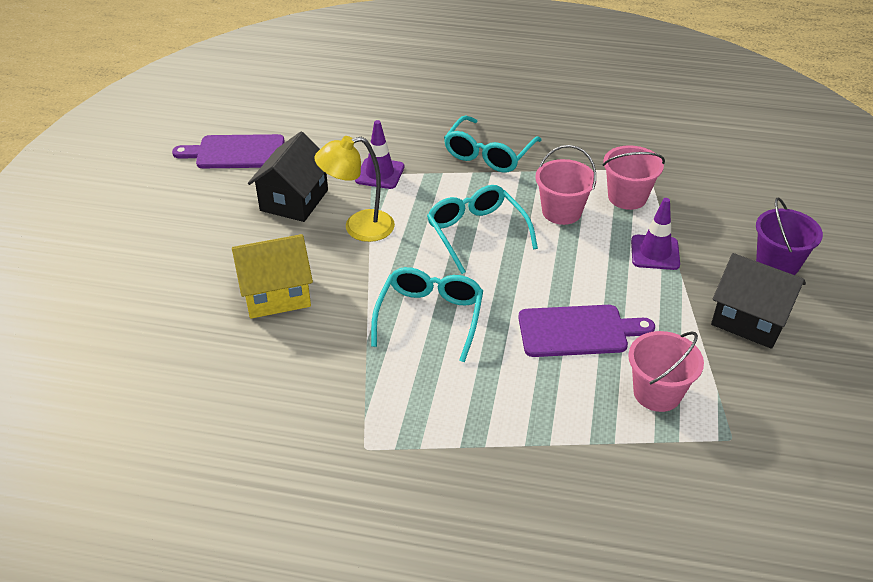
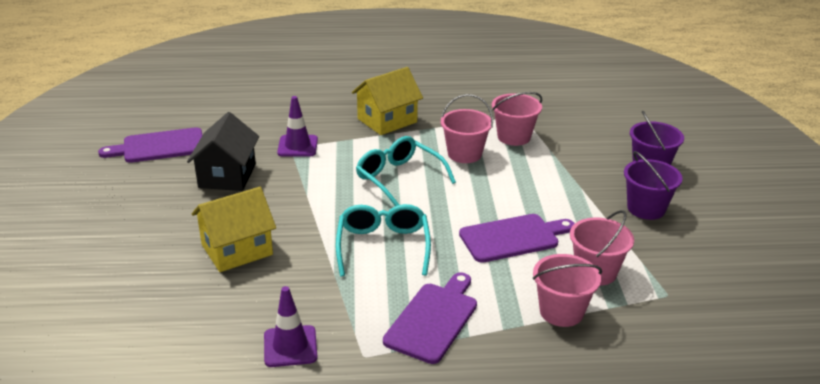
camera: 15 degrees left, 10 degrees down
(359, 228) = (294, 189): yellow lamp -> none
(453, 418) = (433, 319): none -> purple cutting board
(489, 154) = (387, 120): turquoise glasses -> yellow house
(598, 436) = (561, 311): none -> pink bucket
(655, 252) = (552, 173): purple traffic cone -> purple traffic cone (290, 346)
(750, 319) = (646, 208): black house -> purple bucket

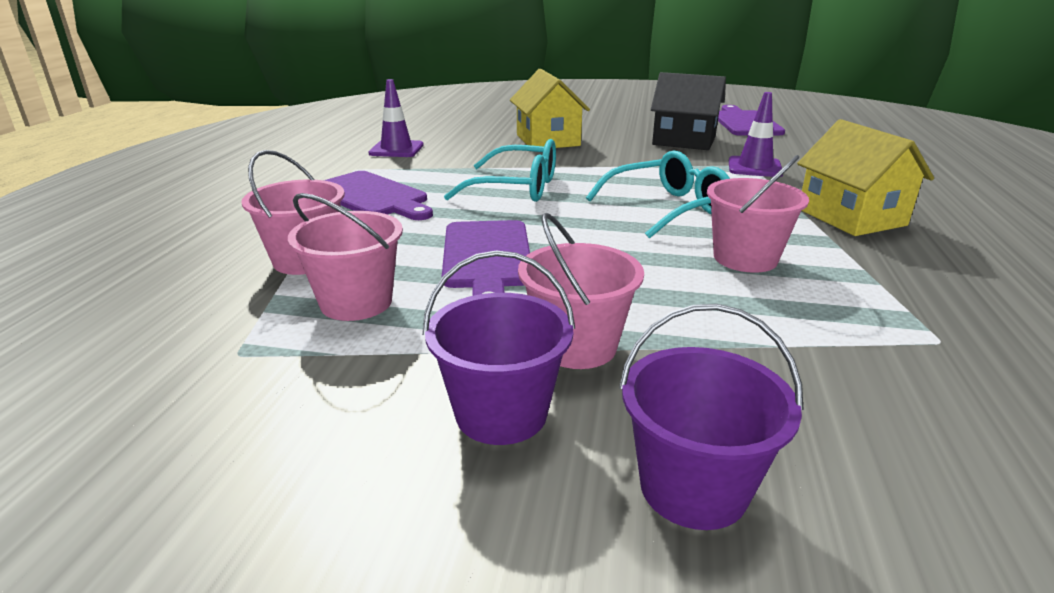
camera: 105 degrees right, 5 degrees down
(514, 137) = (825, 313): pink bucket -> pink bucket (577, 346)

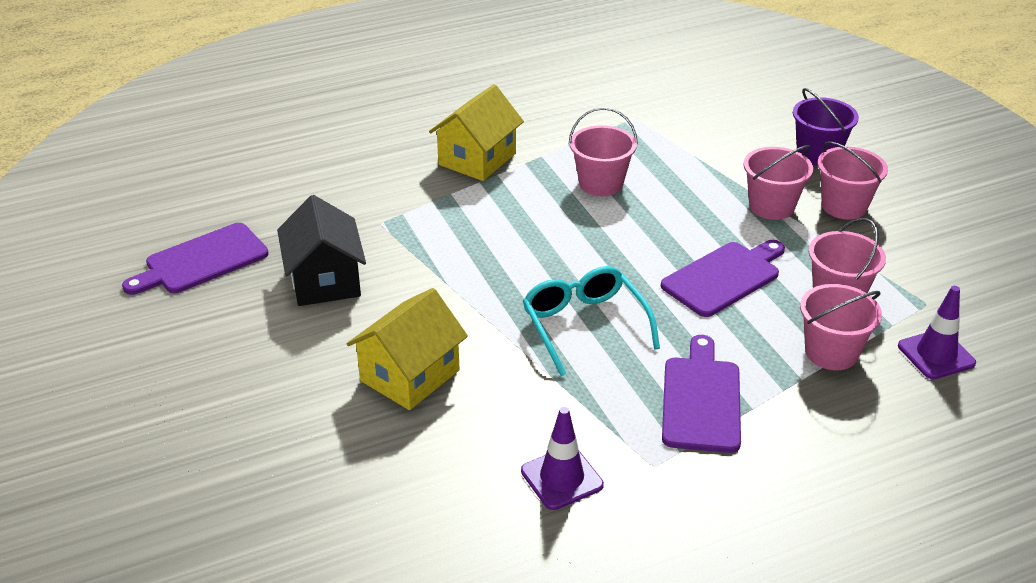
camera: 125 degrees left, 10 degrees up
(501, 413) = (844, 206): purple bucket -> pink bucket
(667, 208) = (545, 234): turquoise glasses -> none
(754, 167) = (388, 219): purple traffic cone -> purple traffic cone (936, 354)

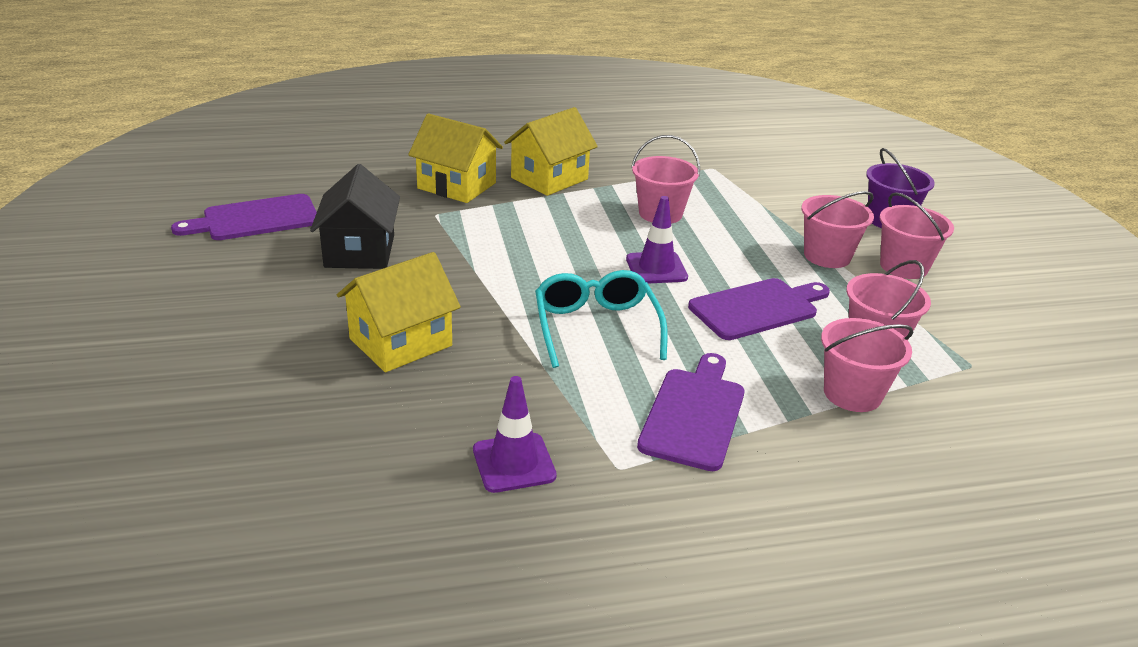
camera: 10 degrees right, 5 degrees down
(387, 184) = (456, 186): none -> yellow house
(936, 354) = (971, 415): purple traffic cone -> purple traffic cone (656, 268)

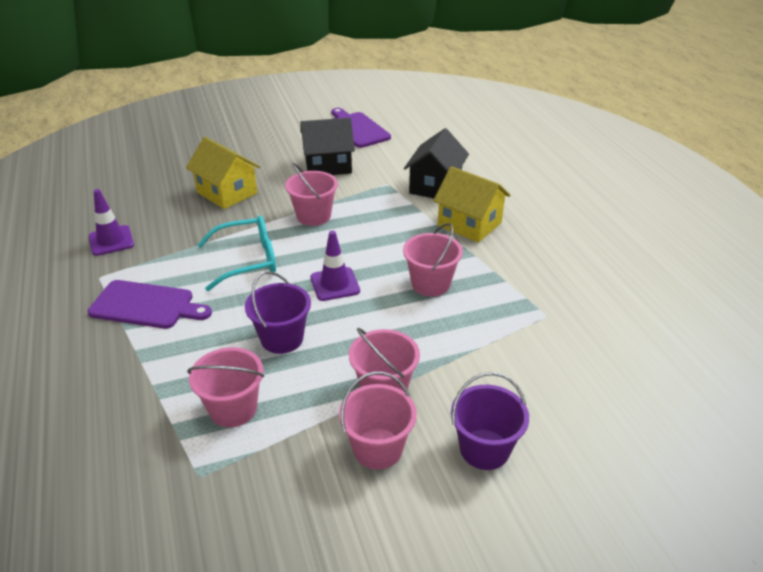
camera: 85 degrees right, 5 degrees up
(456, 186) = (435, 186): yellow house -> black house
(757, 308) = (282, 338): purple cutting board -> purple bucket
(852, 394) = (162, 387): pink bucket -> pink bucket (313, 216)

